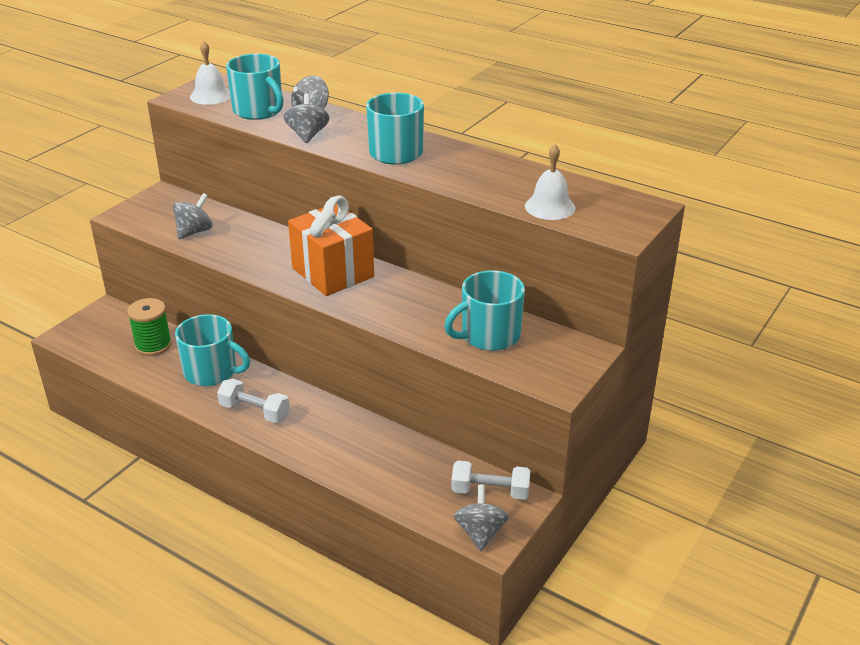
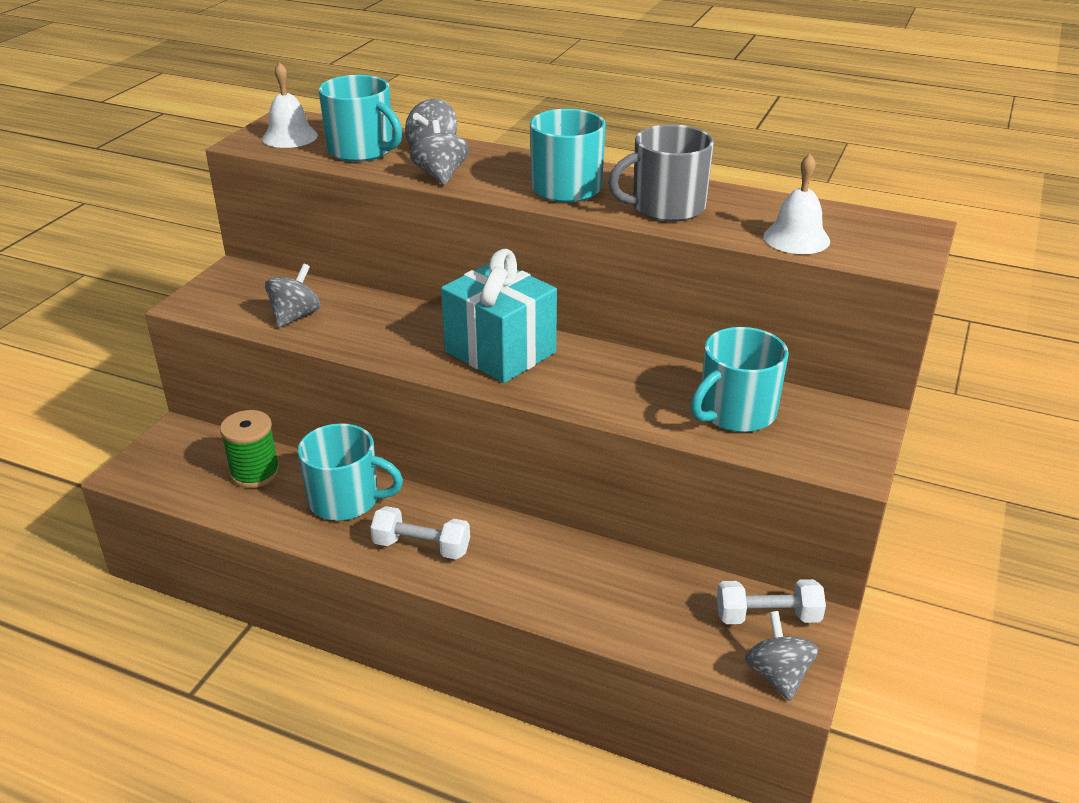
camera: 10 degrees left, 0 degrees up
(333, 273) = (500, 352): orange gift -> turquoise gift
(463, 174) = (666, 207): none -> grey mug

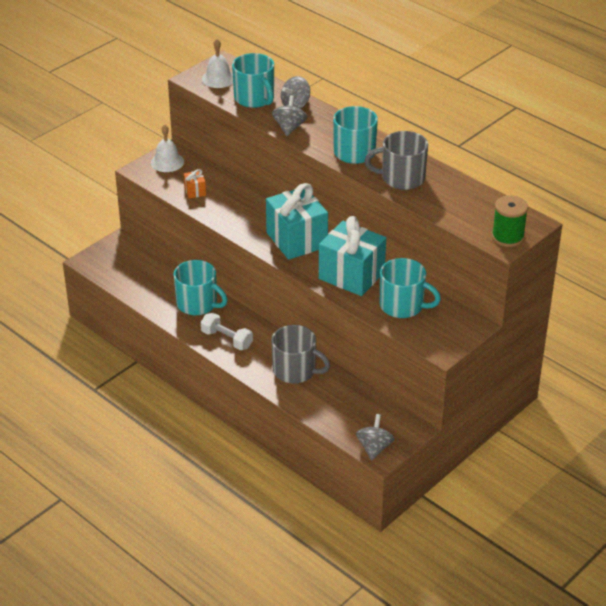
camera: 20 degrees right, 5 degrees up
(255, 473) = (155, 276): green spool -> green spool (507, 237)
(295, 316) = (195, 191): grey spinning top -> orange gift
(564, 571) = (295, 370): none -> grey mug
(622, 385) = (351, 275): none -> turquoise gift
(735, 412) = (403, 306): turquoise mug -> turquoise mug turned 135 degrees counterclockwise
(767, 616) = (388, 420): white dumbbell -> none
(796, 238) = (458, 215): white bell -> white bell (167, 162)

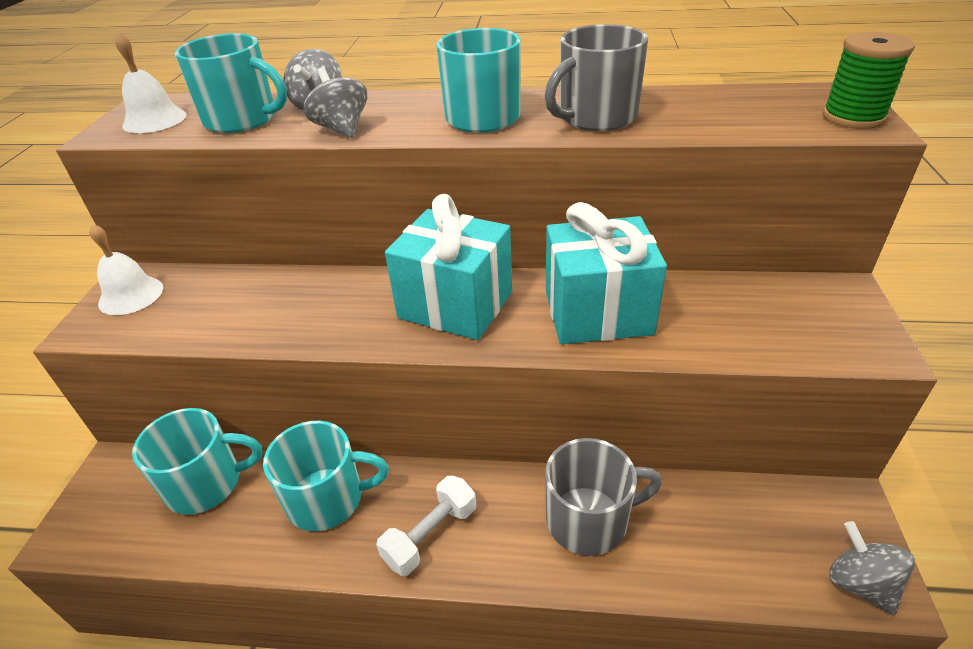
camera: 35 degrees left, 0 degrees up
(195, 191) = (216, 315): orange gift -> none
(227, 339) = (430, 535): white dumbbell -> white dumbbell turned 45 degrees counterclockwise
(403, 306) = (725, 315): turquoise mug -> turquoise mug (206, 483)

